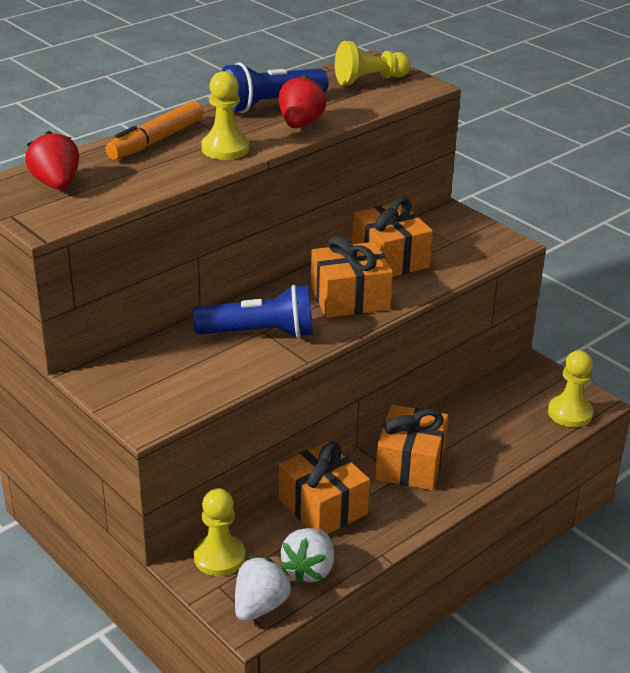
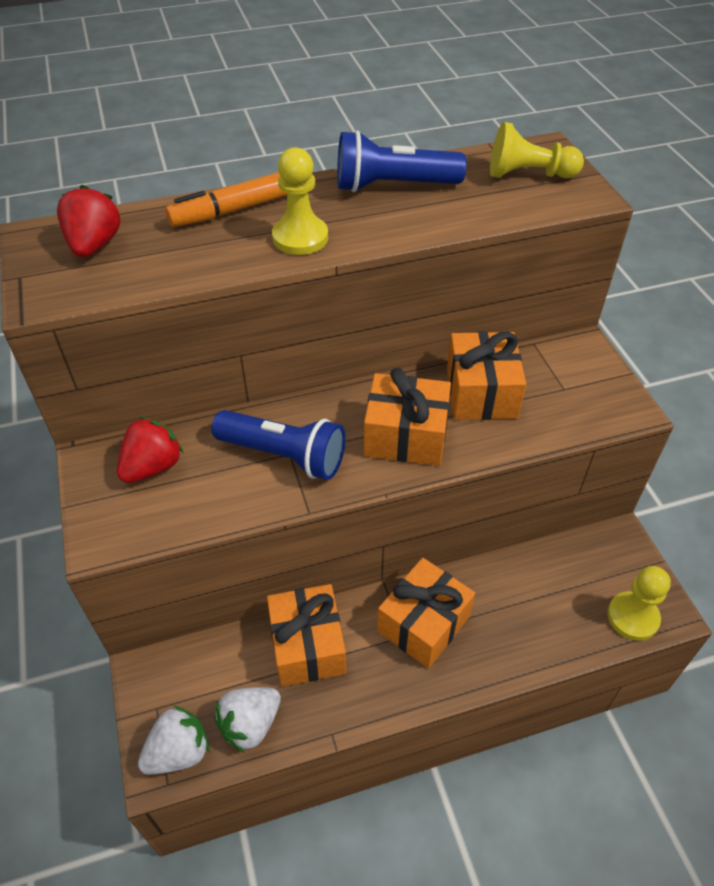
camera: 25 degrees right, 15 degrees up
(219, 557) = (177, 672): yellow pawn -> none
(300, 124) = (406, 221): red strawberry -> red strawberry (153, 467)

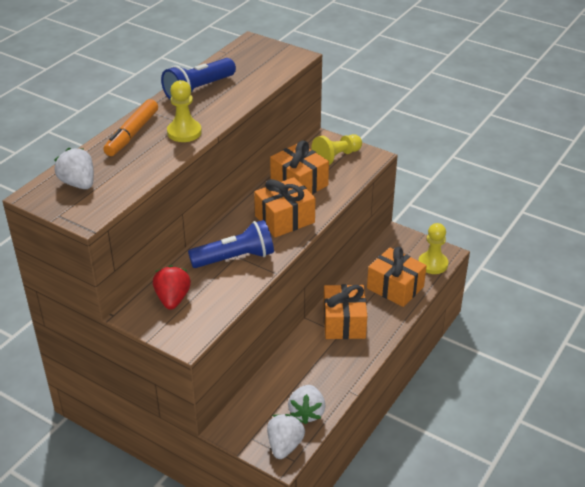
camera: 40 degrees left, 10 degrees down
(94, 245) = (78, 183): red strawberry -> white strawberry
(307, 646) = (298, 366): orange gift -> orange gift (395, 287)
(528, 174) = (258, 57): yellow pawn -> yellow pawn (336, 157)

